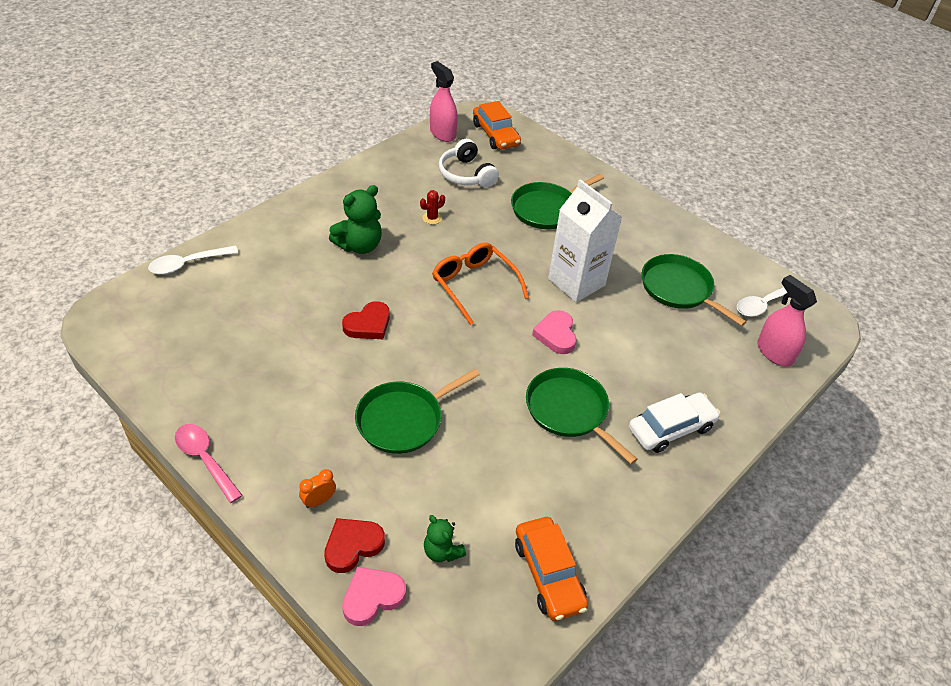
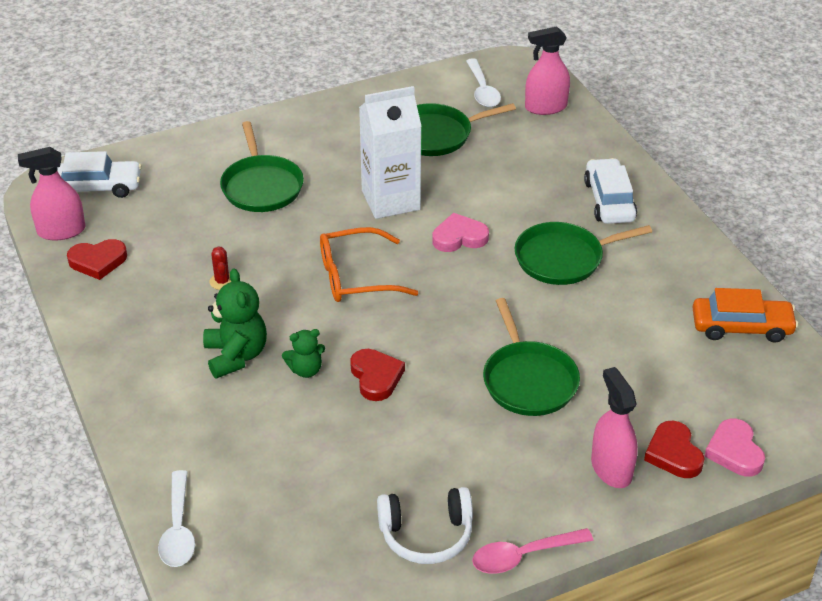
camera: 65 degrees left, 5 degrees down
(319, 501) = (611, 469): orange clock -> pink spray bottle
(422, 157) = (98, 261): none -> red heart
(442, 551) = (698, 390): green teddy bear -> green teddy bear (306, 370)
(466, 174) = (158, 232): white headphones -> white headphones (426, 534)
(495, 135) = (96, 187): orange car -> white car
(556, 335) = (459, 237): pink heart -> pink heart turned 150 degrees clockwise

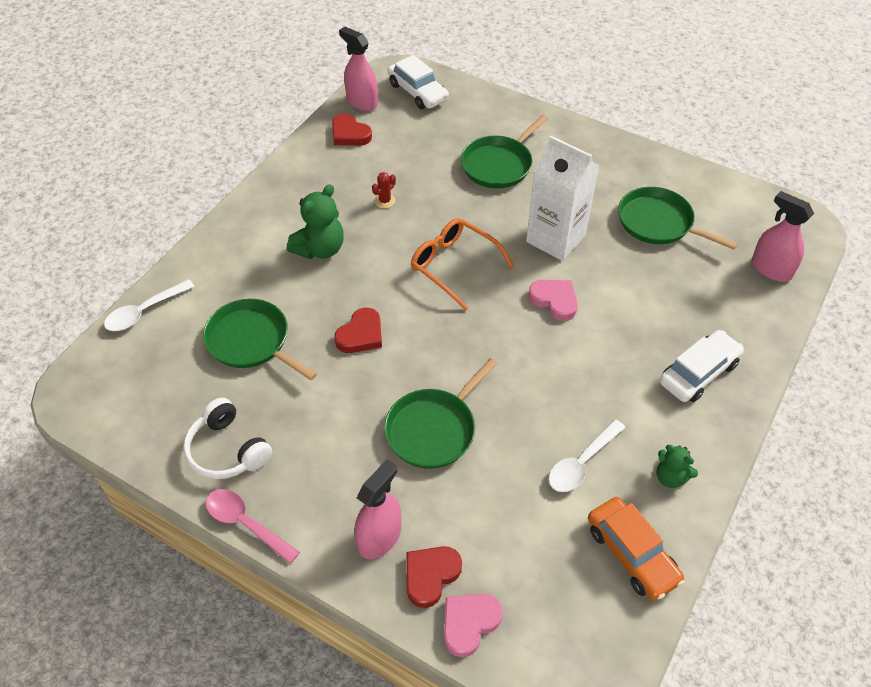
camera: 55 degrees right, 10 degrees up
(306, 370) = (336, 292): green teddy bear -> green teddy bear (670, 477)
(482, 90) = (745, 220): white spoon -> white spoon (581, 463)
(563, 258) = (595, 379): green pan -> green pan (251, 341)

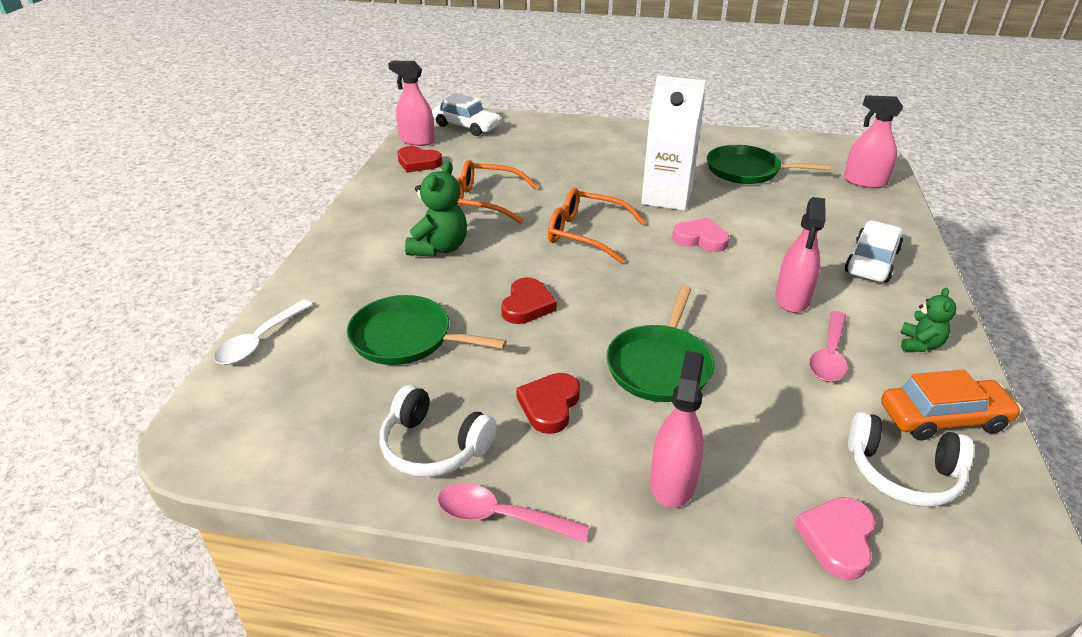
camera: 20 degrees left, 15 degrees down
(385, 201) = (484, 201): red cactus -> orange glasses
(430, 575) = (758, 503): red heart -> red heart (549, 405)
(499, 164) = (576, 159): green pan -> none
(559, 589) = (902, 473): none -> white headphones
(581, 463) = (829, 355): white spoon -> pink spoon
(592, 394) = (792, 299): none -> pink spray bottle
(631, 554) = (943, 418): orange car -> orange car turned 45 degrees counterclockwise
(670, 477) = (919, 344): green teddy bear -> green teddy bear turned 90 degrees counterclockwise

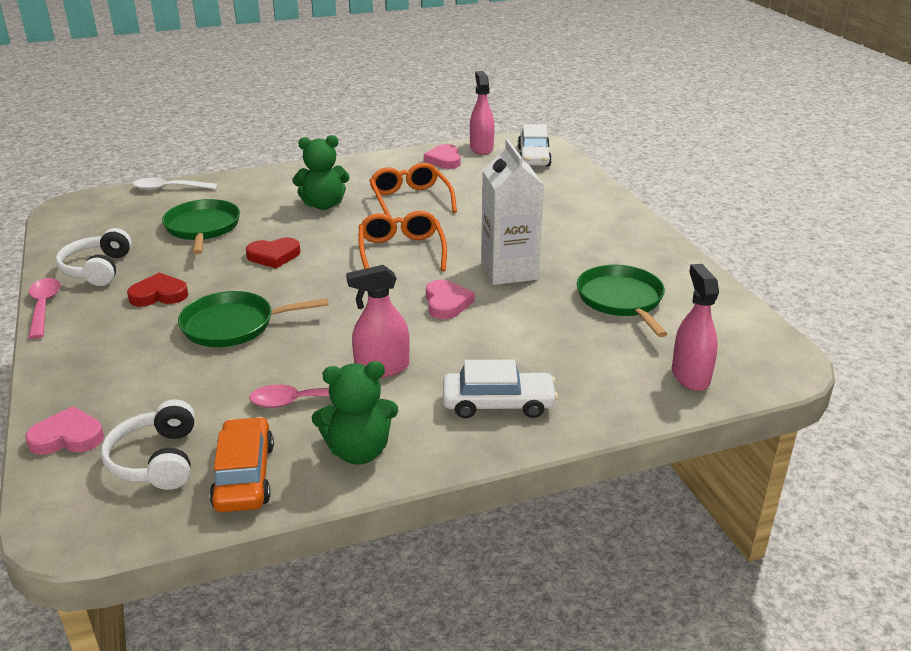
camera: 60 degrees right, 5 degrees down
(418, 163) = (444, 160): red heart -> pink heart
(672, 482) = (100, 358): pink spray bottle -> none
(919, 344) = (358, 451): green teddy bear -> green teddy bear, size x1.67
(943, 418) = (244, 476): orange car -> orange car turned 150 degrees counterclockwise

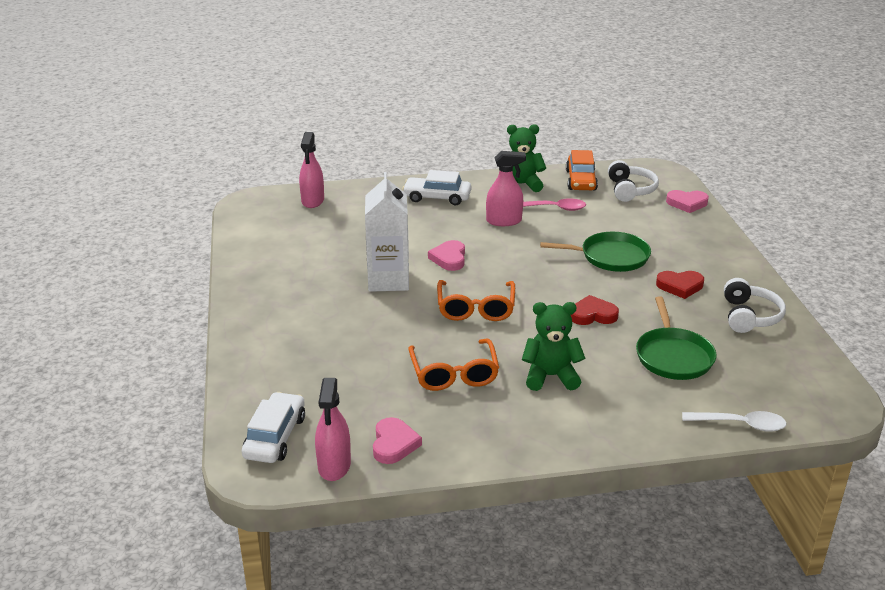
camera: 170 degrees left, 0 degrees up
(43, 307) = (768, 284): pink spoon -> none
(621, 300) = (316, 249): green pan -> none

